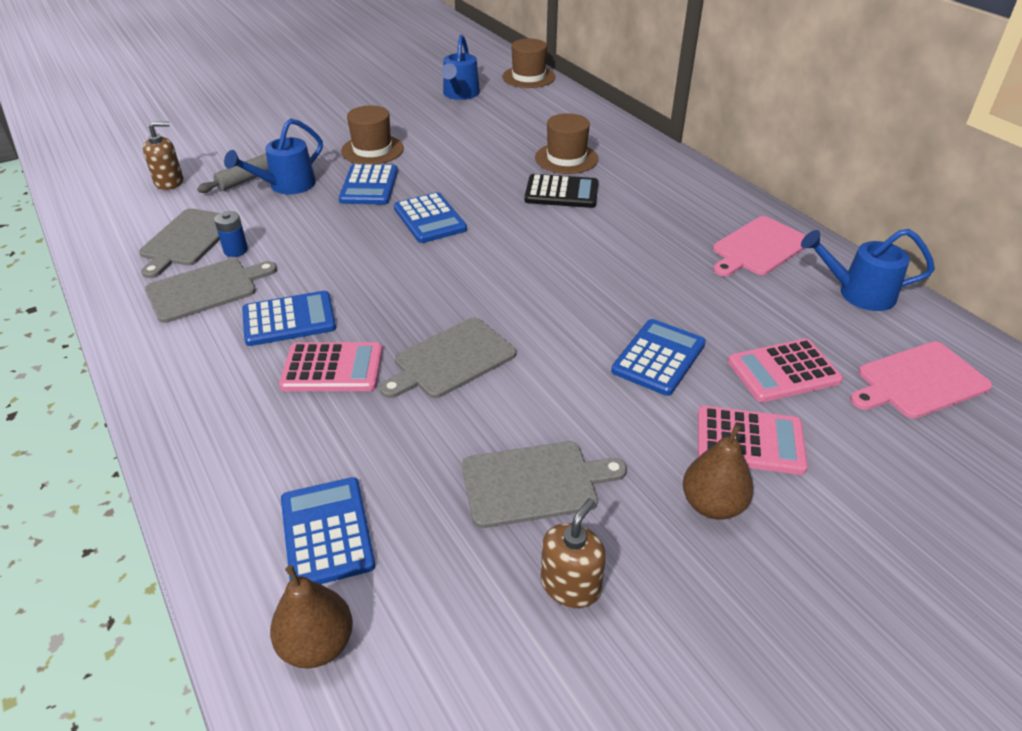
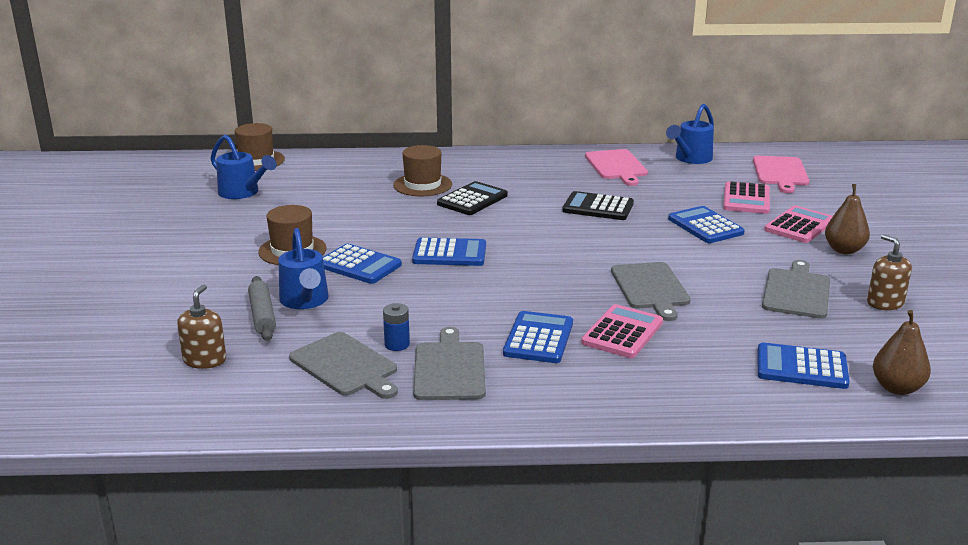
camera: 60 degrees left, 15 degrees down
(626, 268) = (598, 207): none -> black calculator

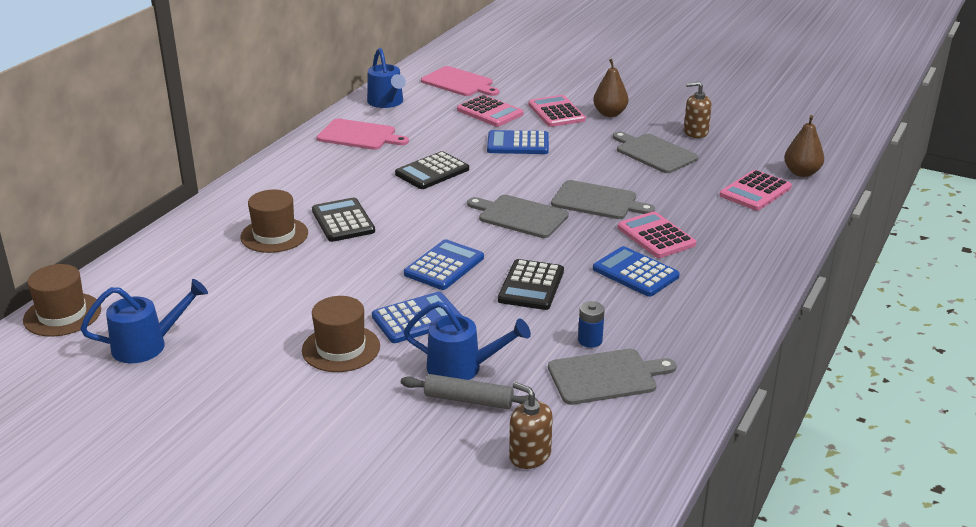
camera: 60 degrees left, 5 degrees up
(449, 368) = (650, 327): grey cutting board -> grey cutting board (520, 216)
(459, 296) = (531, 286): none -> black calculator
(801, 367) = (755, 191): blue calculator -> pink calculator

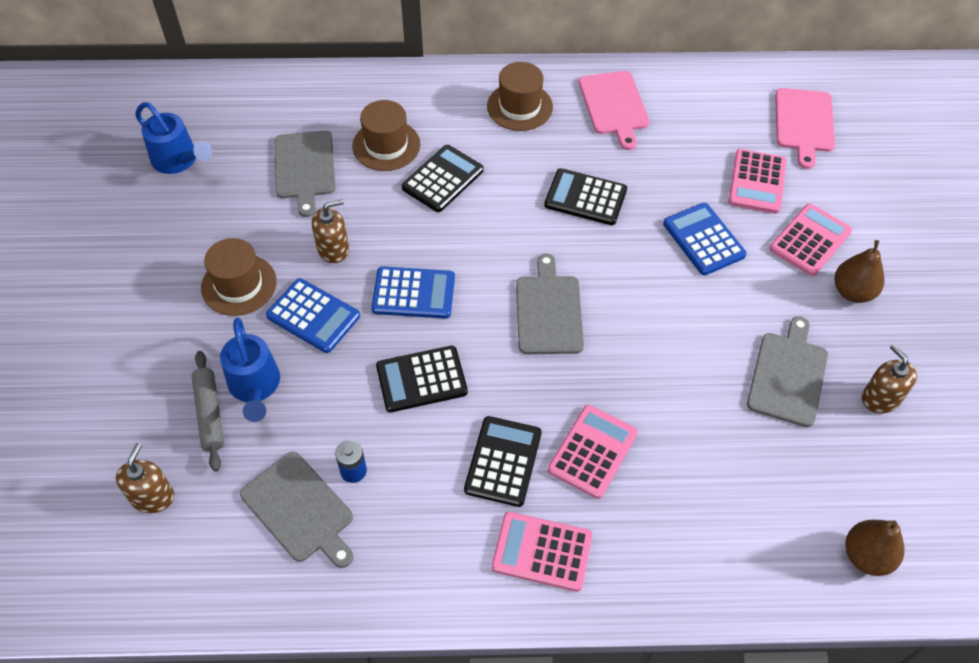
camera: 60 degrees right, 25 degrees up
(62, 315) = (192, 88): brown hat -> brown hat (519, 107)
(356, 290) = (333, 249): none -> brown soap dispenser
(387, 103) = (702, 90): blue watering can -> none
(597, 201) = (630, 366): grey cutting board -> grey cutting board (305, 168)
(635, 273) = (503, 461): blue calculator -> black calculator
(755, 191) = (773, 518): pink calculator -> pink calculator (542, 552)

